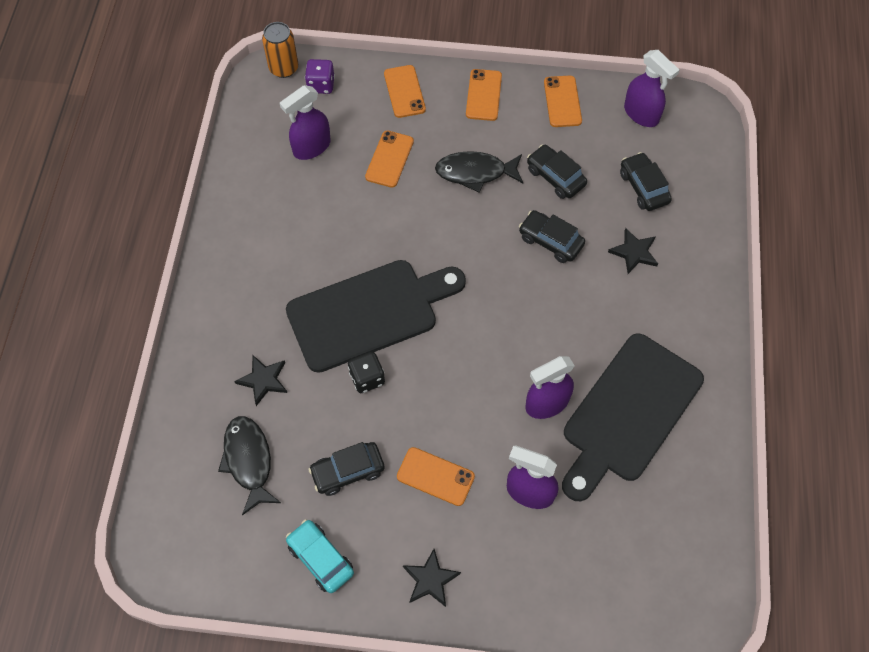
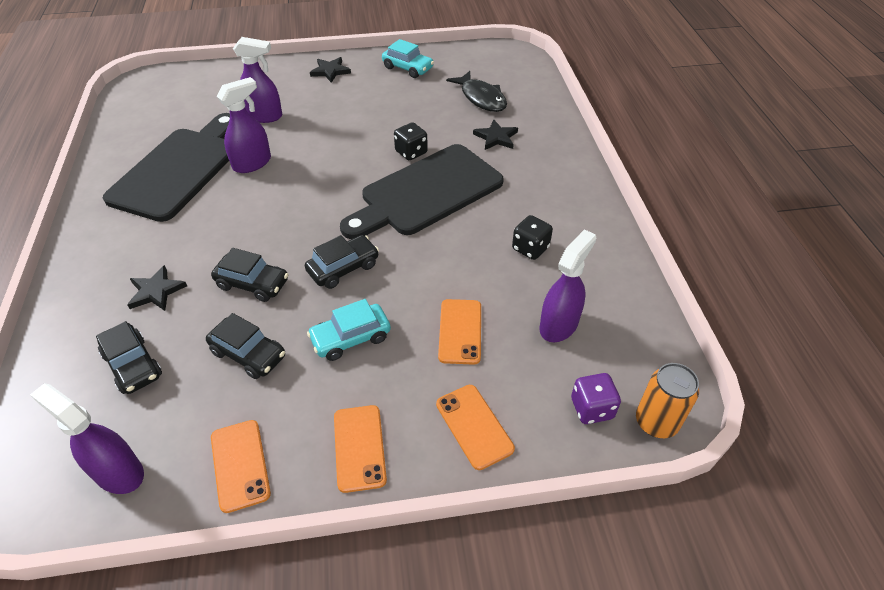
camera: 165 degrees right, 15 degrees down
(299, 222) = (530, 248): none -> black dice
(348, 471) = (406, 104): black car -> black car (343, 268)
(435, 476) = (338, 112): orange phone -> none
(475, 172) = (351, 338): black fish -> turquoise car

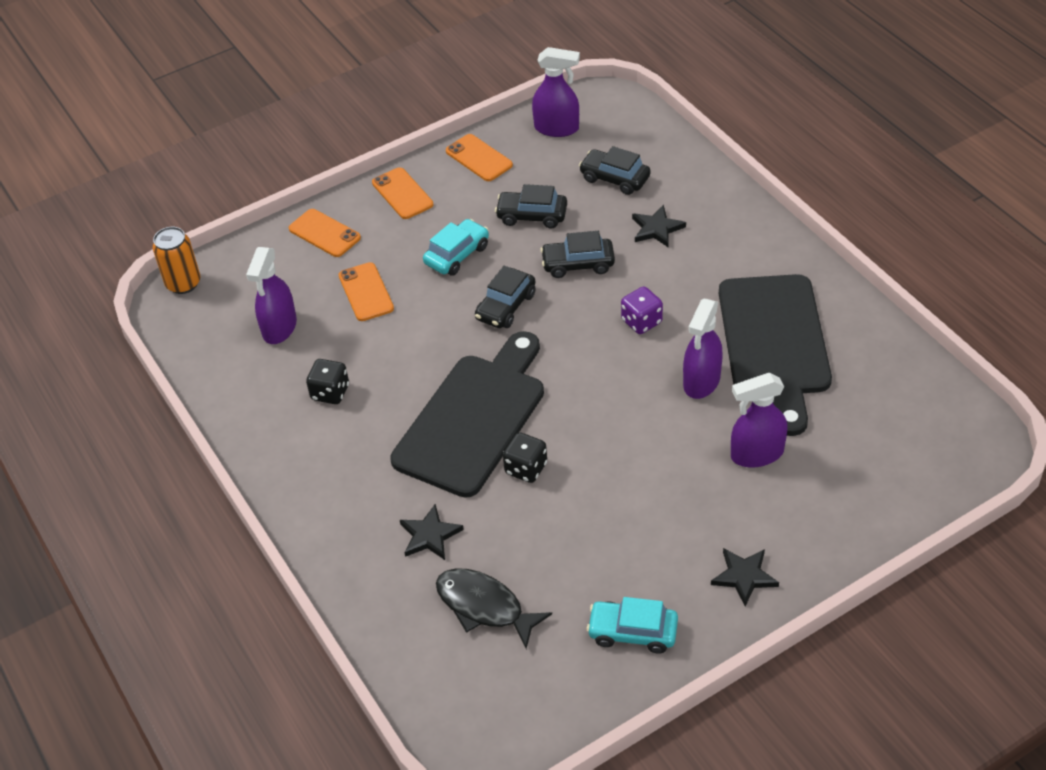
camera: 160 degrees right, 0 degrees up
(592, 408) = (236, 275): purple dice -> purple dice (641, 322)

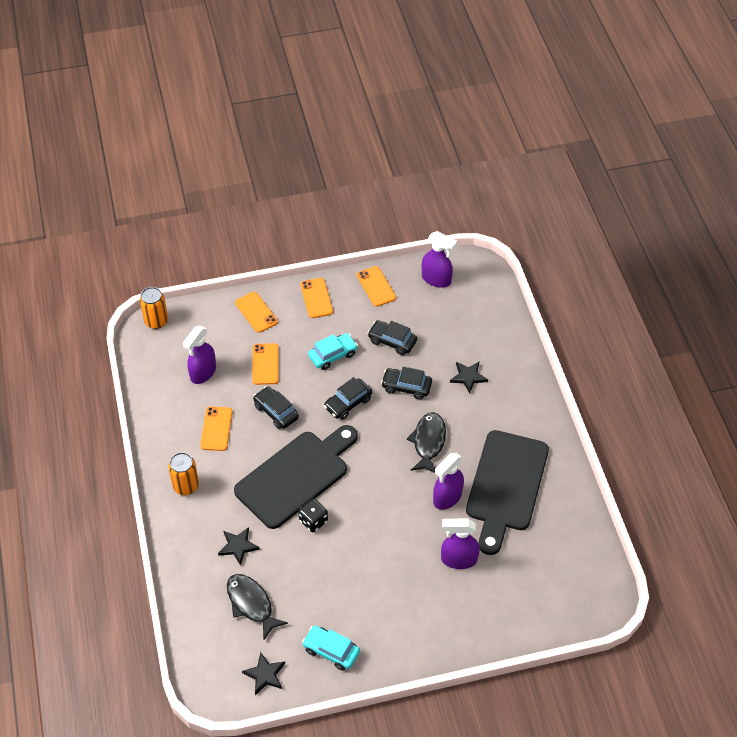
camera: 15 degrees right, 5 degrees up
(316, 479) = (186, 486): none -> orange can
(330, 392) = (216, 429): black dice -> orange phone
(614, 178) = (457, 330): black car -> black car (276, 412)
(641, 322) = (428, 442): purple dice -> black fish
(744, 576) = (413, 638): black star -> black star (265, 674)

